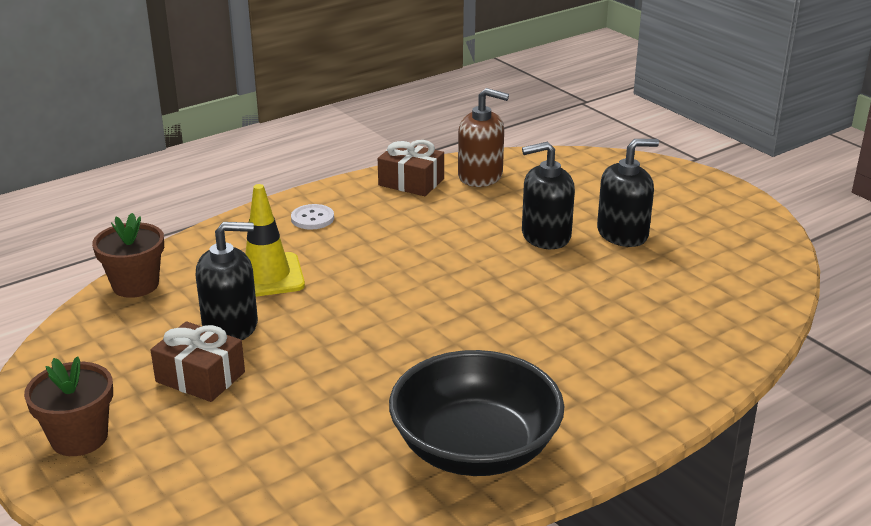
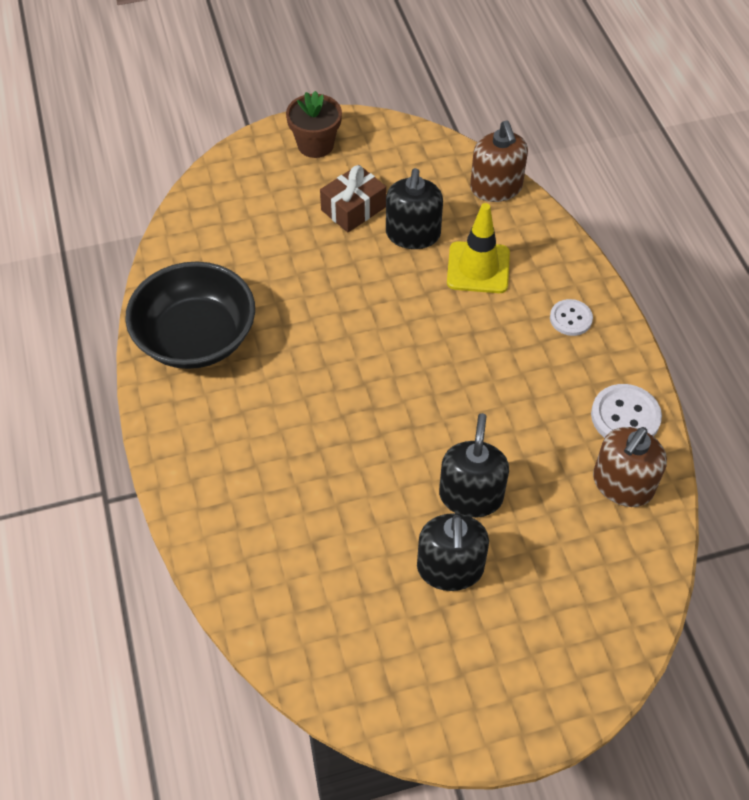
camera: 110 degrees right, 25 degrees up
(135, 285) = (496, 188): brown flower pot -> brown soap dispenser
(411, 182) = (625, 416): brown gift -> white button

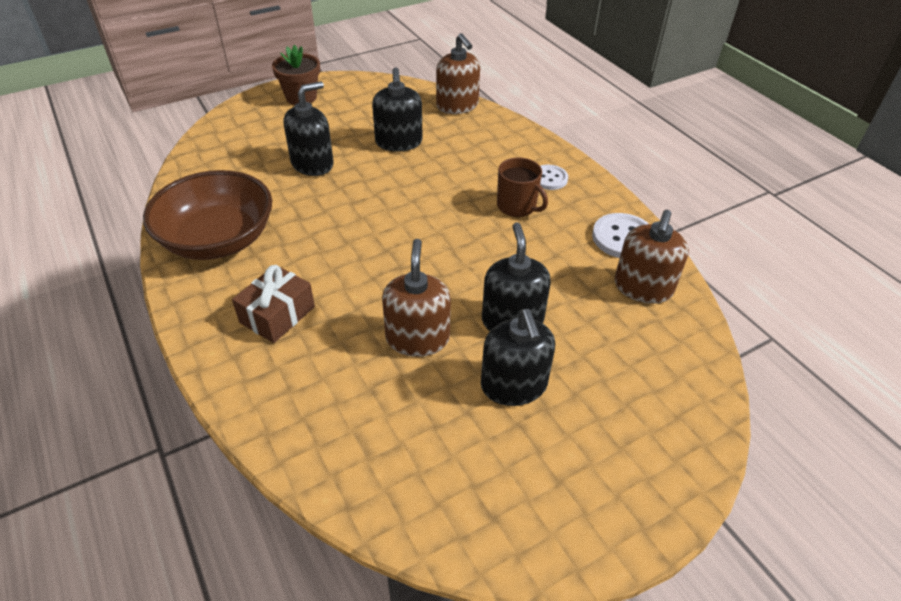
camera: 15 degrees left, 10 degrees down
(196, 337) = (218, 240): black bowl -> brown bowl
(310, 250) = (312, 164): none -> black soap dispenser
(353, 209) = (343, 132): brown gift -> brown gift (277, 315)
(370, 496) = (417, 338): none -> brown soap dispenser
(478, 268) = (460, 156): yellow traffic cone -> none
(521, 351) = (517, 206): none -> brown mug

